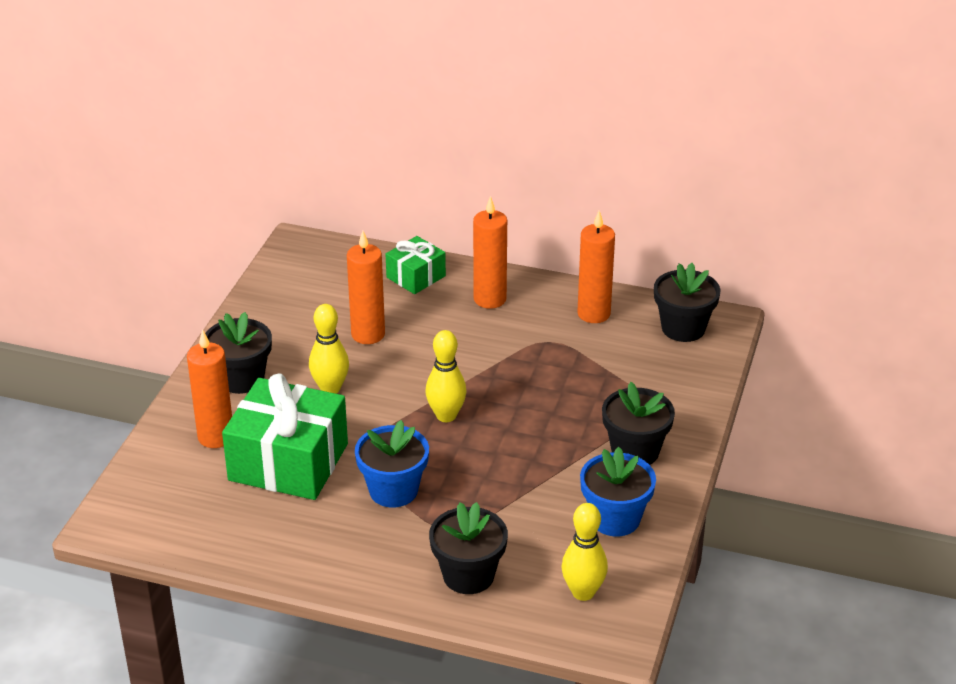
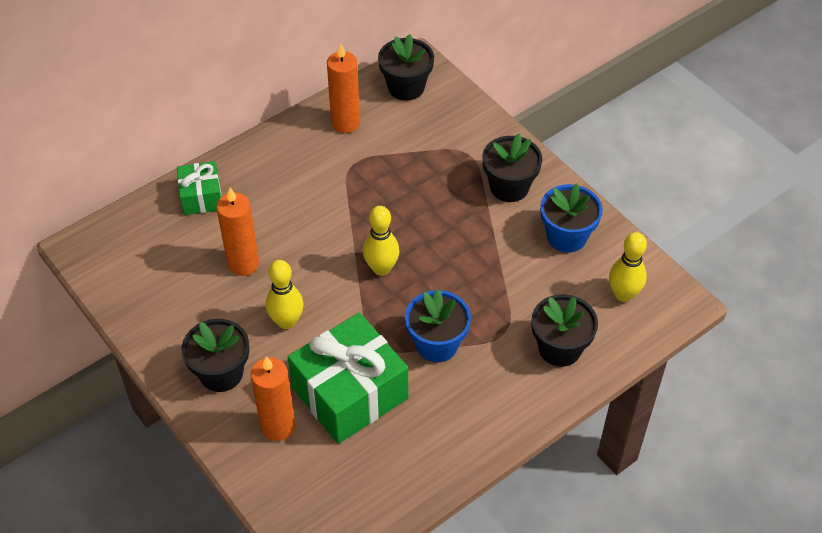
camera: 55 degrees left, 15 degrees up
(490, 299) = (272, 169): orange candle -> none

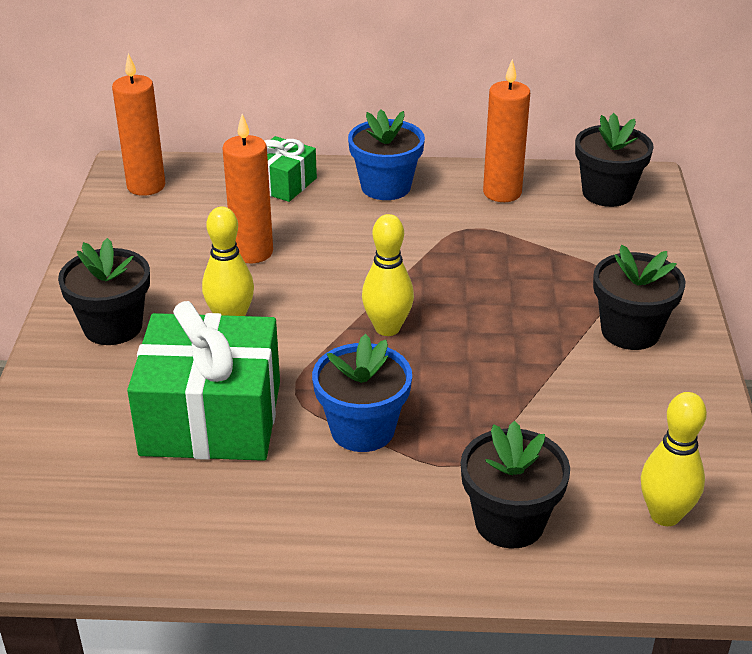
camera: 40 degrees right, 15 degrees down
(278, 426) = (103, 403): orange candle -> orange candle (146, 186)
(566, 236) = (652, 414): blue flower pot -> blue flower pot (386, 187)

